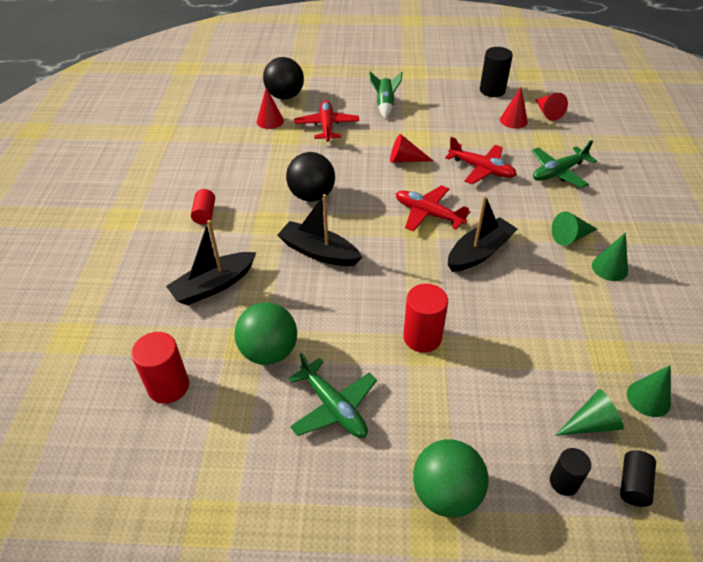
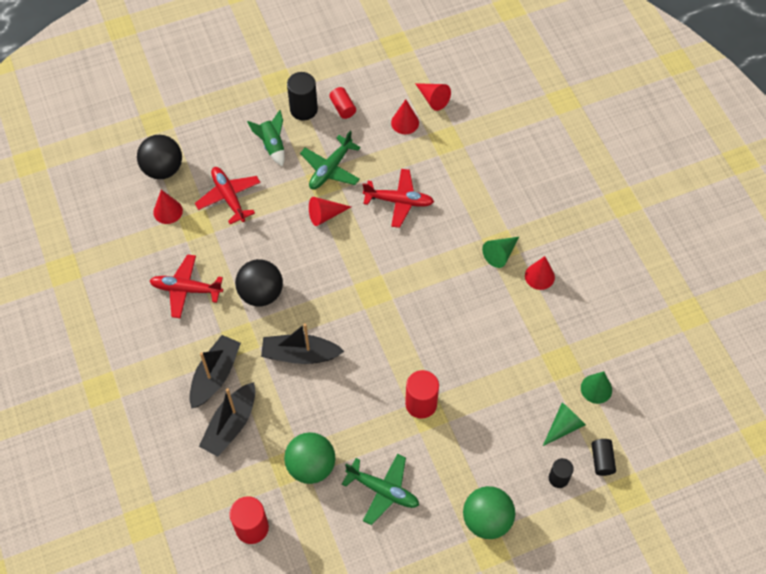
camera: 25 degrees left, 15 degrees up
(204, 214) = (175, 353): red cylinder -> red cylinder (343, 108)
(428, 214) = (373, 274): red plane -> red plane (186, 289)
(479, 252) = (433, 301): black boat -> black boat (215, 375)
(492, 90) = (369, 84): black cylinder -> black cylinder (303, 109)
(558, 172) = (467, 179): green plane -> green plane (330, 169)
(609, 268) = (539, 276): green cone -> red cone

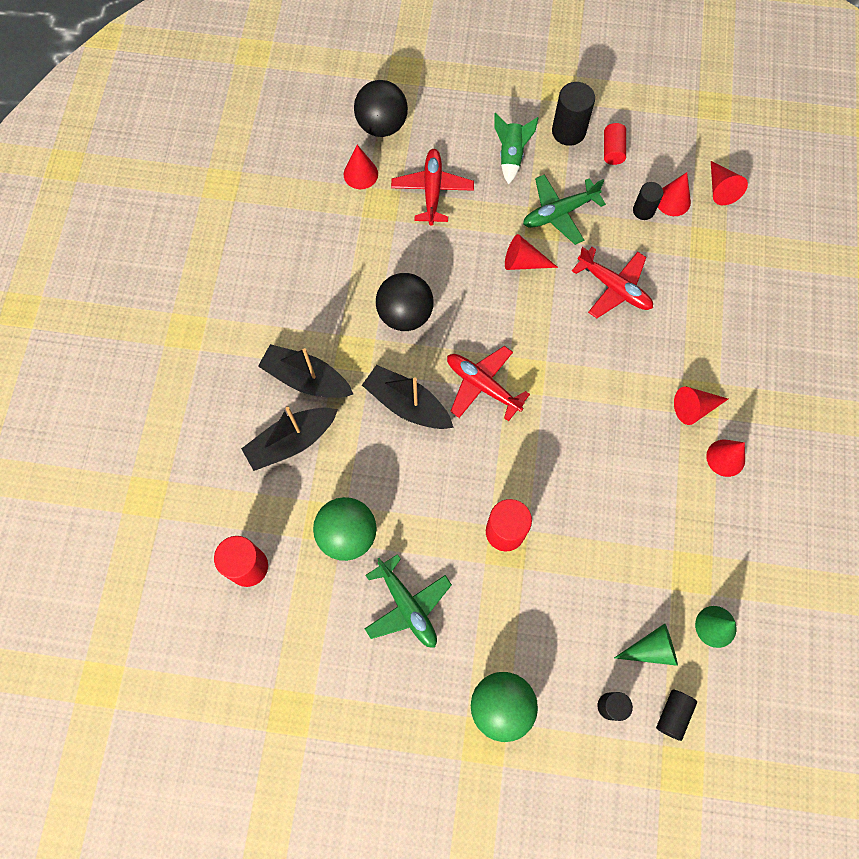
camera: 30 degrees right, 10 degrees up
(186, 289) = (330, 269): red plane -> red plane (482, 385)
(215, 375) = (306, 379): black boat -> black boat turned 120 degrees counterclockwise
(388, 139) = (643, 210): none -> black cylinder
(500, 254) = (694, 408): green cone -> red cone

